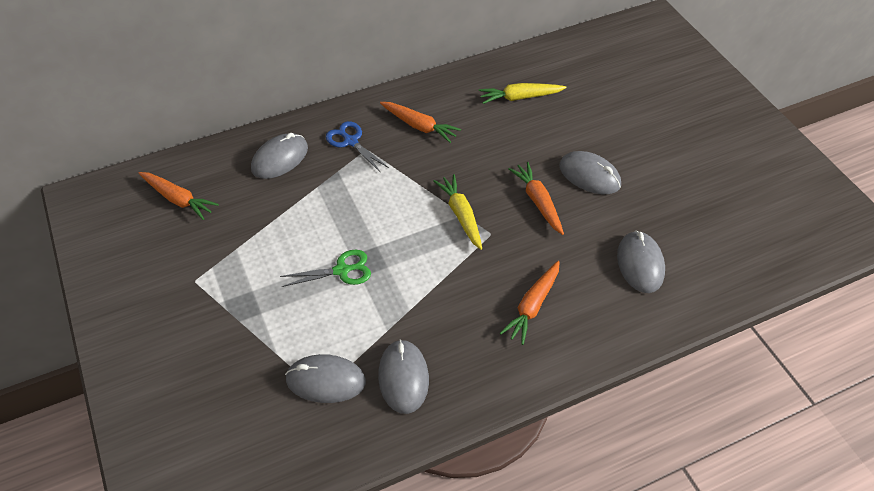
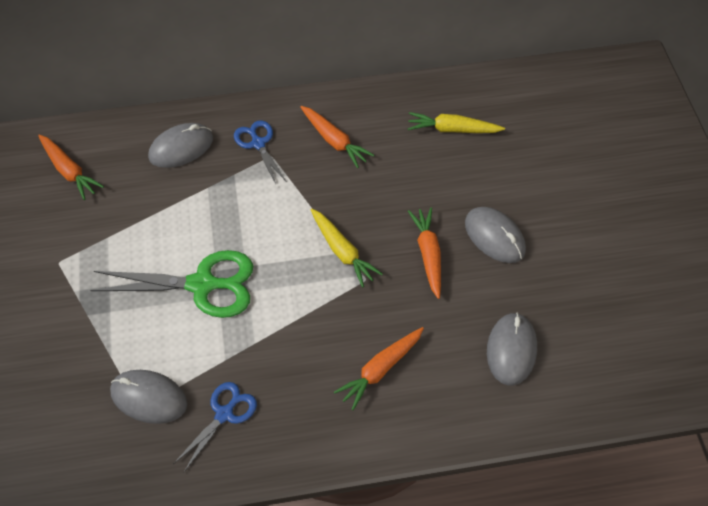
camera: 15 degrees right, 5 degrees up
(342, 270) = (202, 285): green scissors -> green scissors, size x1.74
(403, 378) = (224, 414): grey mouse -> blue scissors
(461, 215) = (342, 251): yellow carrot -> yellow carrot turned 150 degrees clockwise

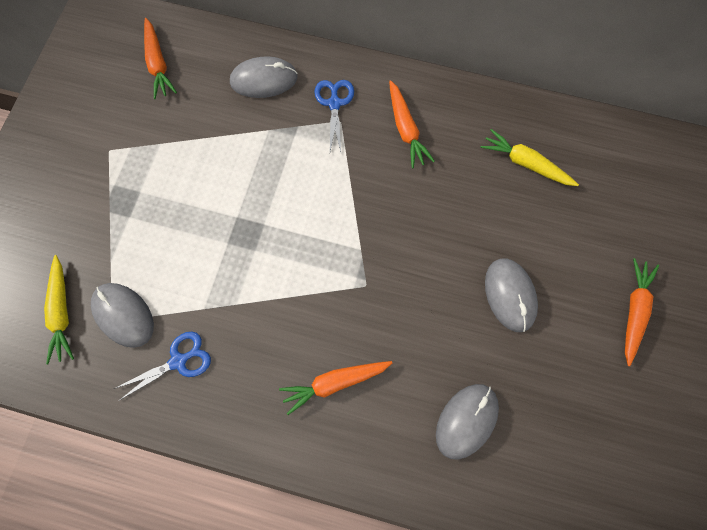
camera: 25 degrees right, 15 degrees up
(202, 285) = (218, 226): green scissors -> none
(342, 251) = (358, 247): yellow carrot -> yellow carrot (62, 312)
(428, 254) = (436, 286): orange carrot -> orange carrot (634, 311)

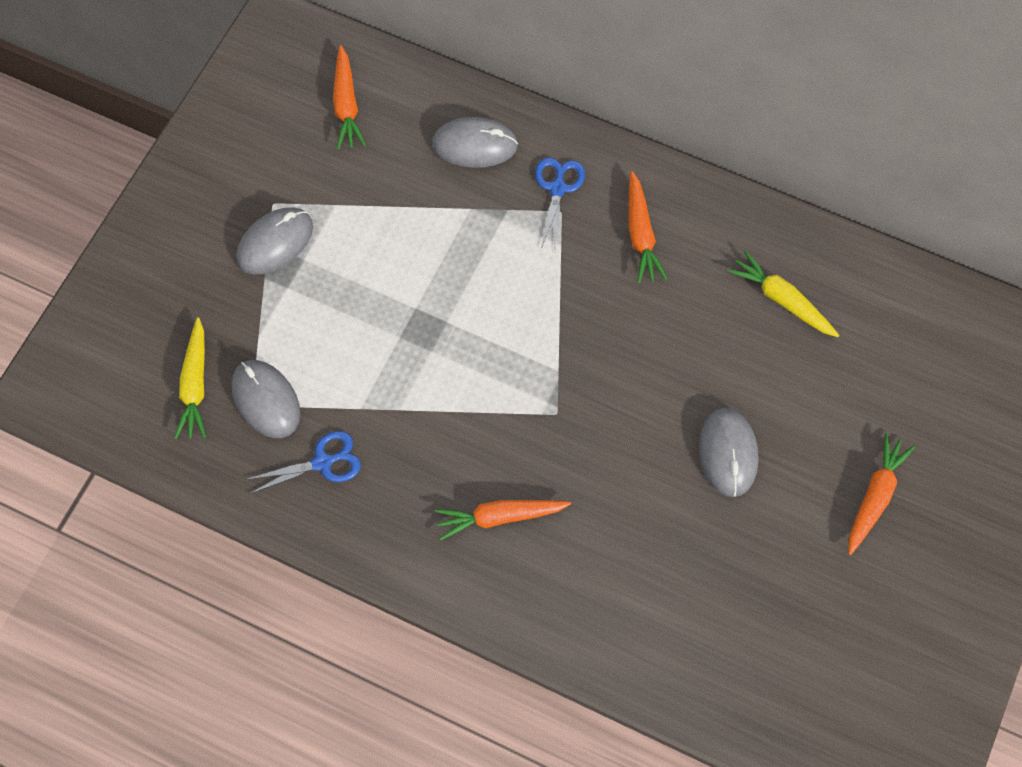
camera: 10 degrees right, 5 degrees down
(466, 421) = (646, 585): grey mouse -> grey mouse (275, 243)

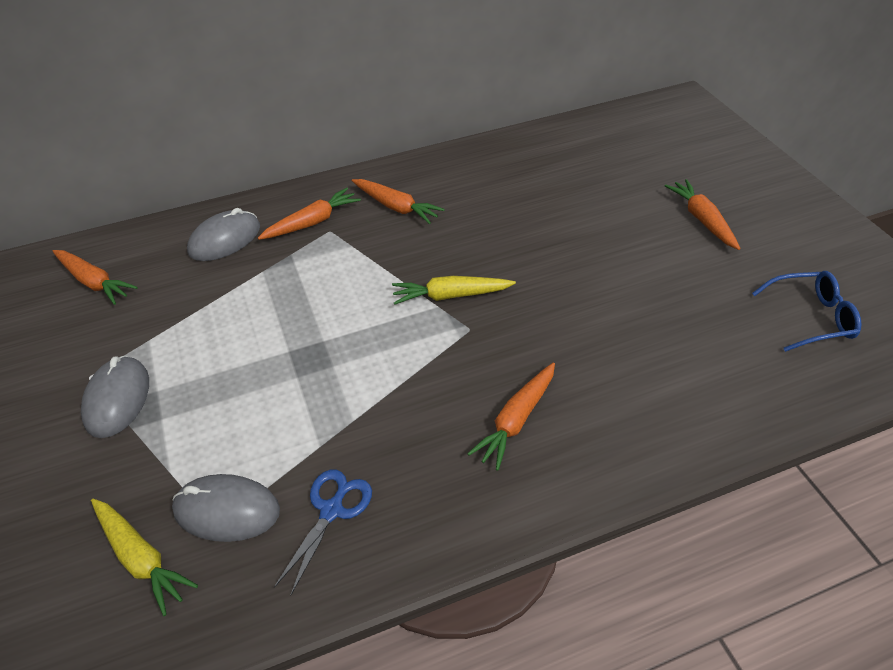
camera: 45 degrees left, 20 degrees down
(557, 188) = (312, 222): blue scissors -> orange carrot
(728, 453) = (600, 264): grey mouse -> none
(782, 300) = (520, 178): yellow carrot -> yellow carrot (450, 296)
(820, 663) = (811, 318): none -> blue glasses

